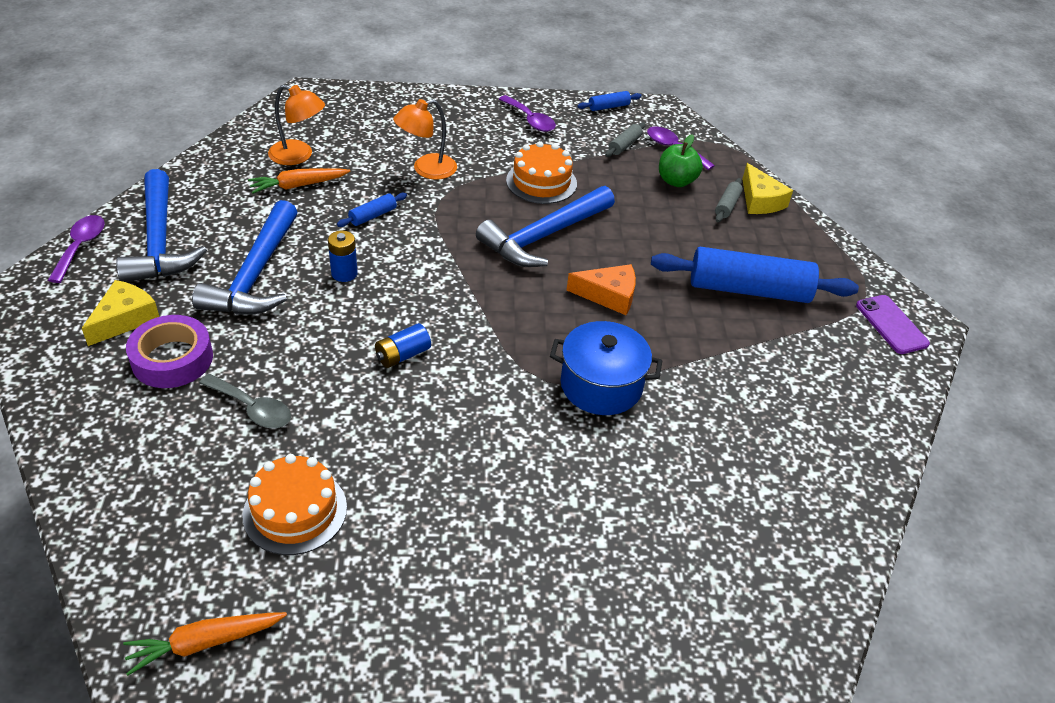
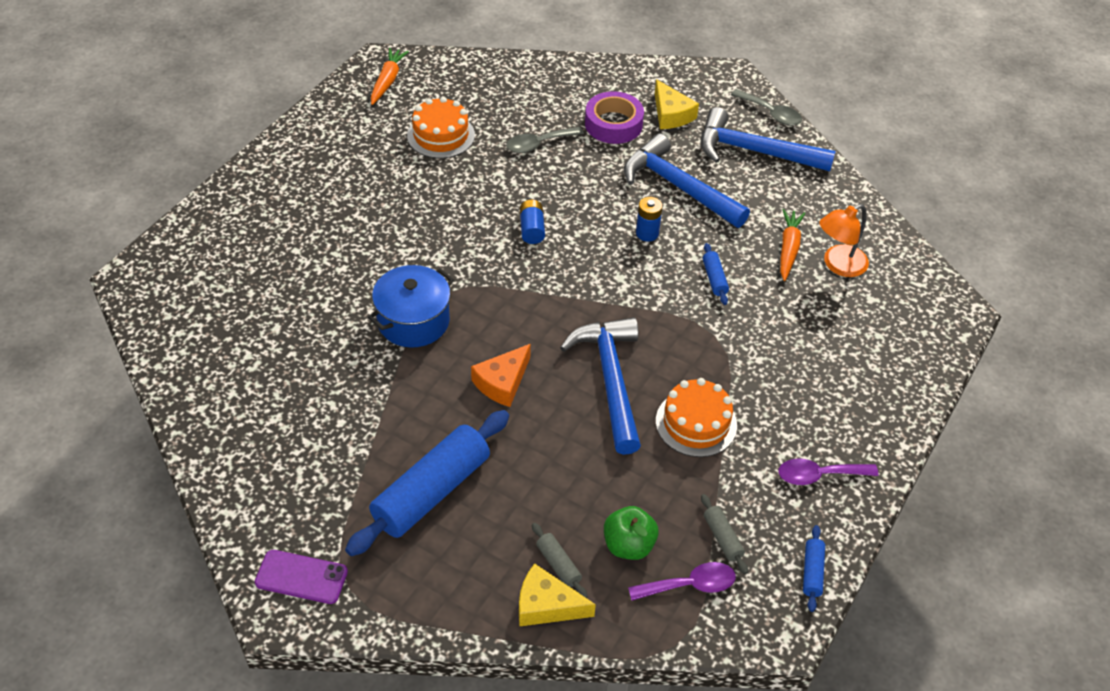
camera: 125 degrees right, 5 degrees up
(80, 247) = (771, 113): purple spoon -> grey spoon
(426, 170) = (767, 344): orange lamp -> none

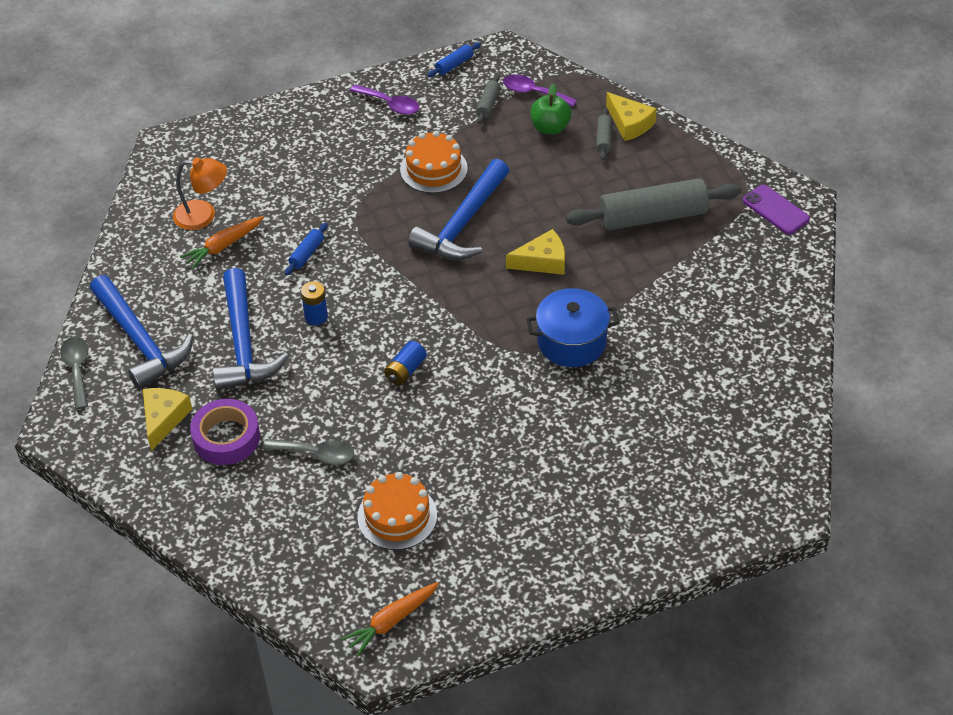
camera: 140 degrees left, 0 degrees up
(431, 492) = (652, 216): blue rolling pin -> grey rolling pin
(502, 382) = (542, 261): orange cheese -> yellow cheese

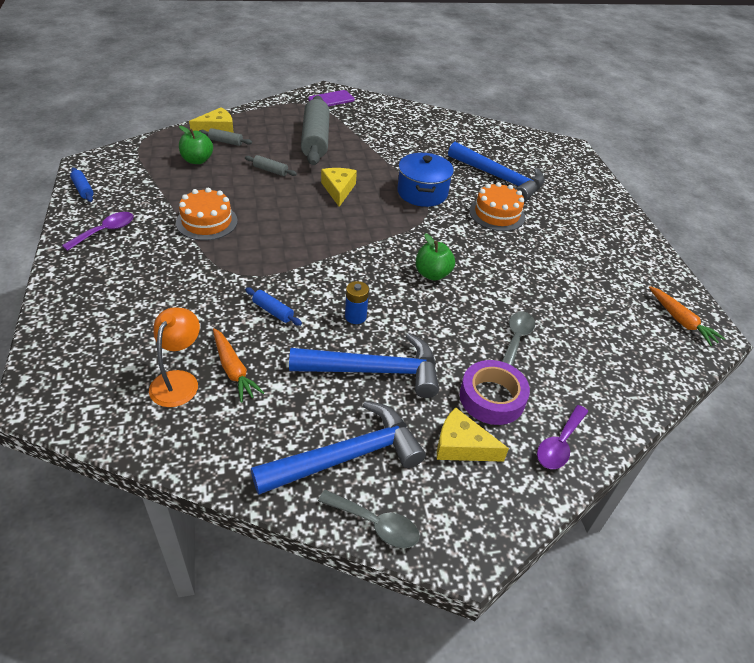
camera: 85 degrees left, 5 degrees down
(77, 370) = (375, 524): grey spoon -> grey spoon turned 150 degrees counterclockwise
(397, 516) = (581, 302): orange cake -> orange cake (497, 214)
(405, 370) = (432, 274): blue battery -> green apple
(463, 224) = (280, 218): blue hammer -> blue hammer (499, 178)
(488, 104) = (147, 182): grey rolling pin -> grey rolling pin (270, 170)
(533, 93) = (151, 160): purple spoon -> purple spoon (559, 444)

